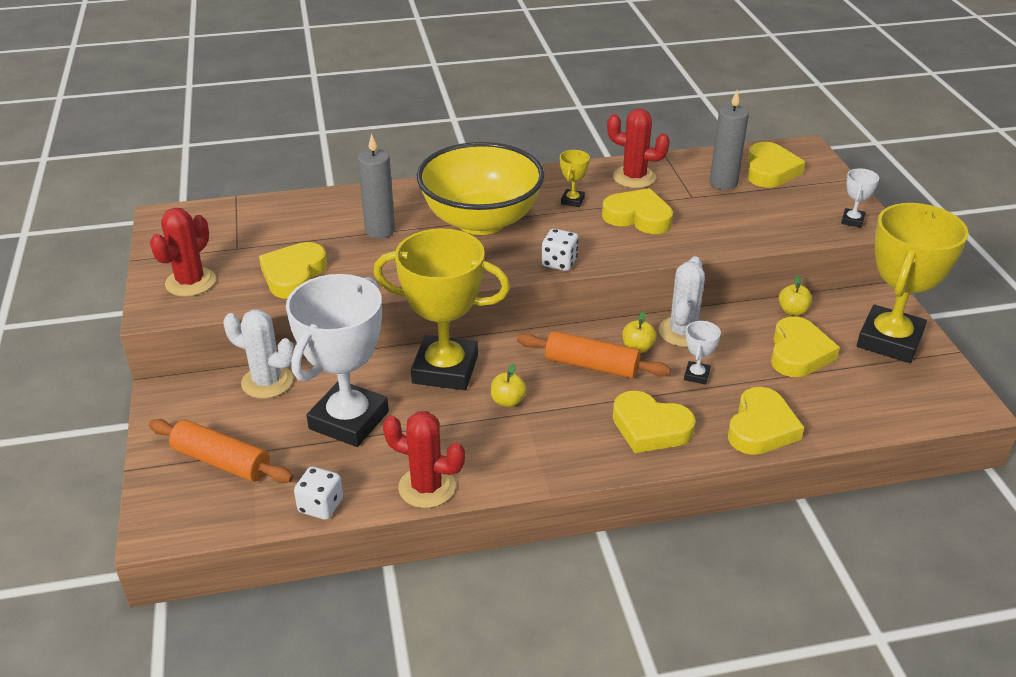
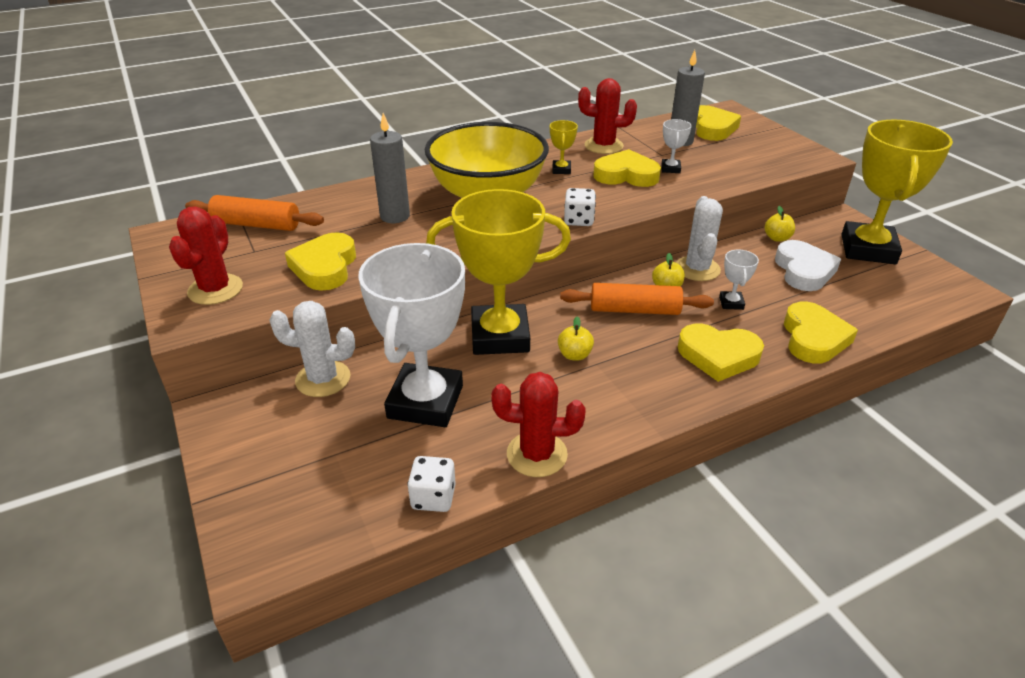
camera: 15 degrees left, 0 degrees up
(222, 461) = (304, 471): orange rolling pin -> orange rolling pin (257, 225)
(798, 353) = (803, 271): yellow heart -> white heart
(852, 220) = (802, 156): white trophy -> white trophy (670, 169)

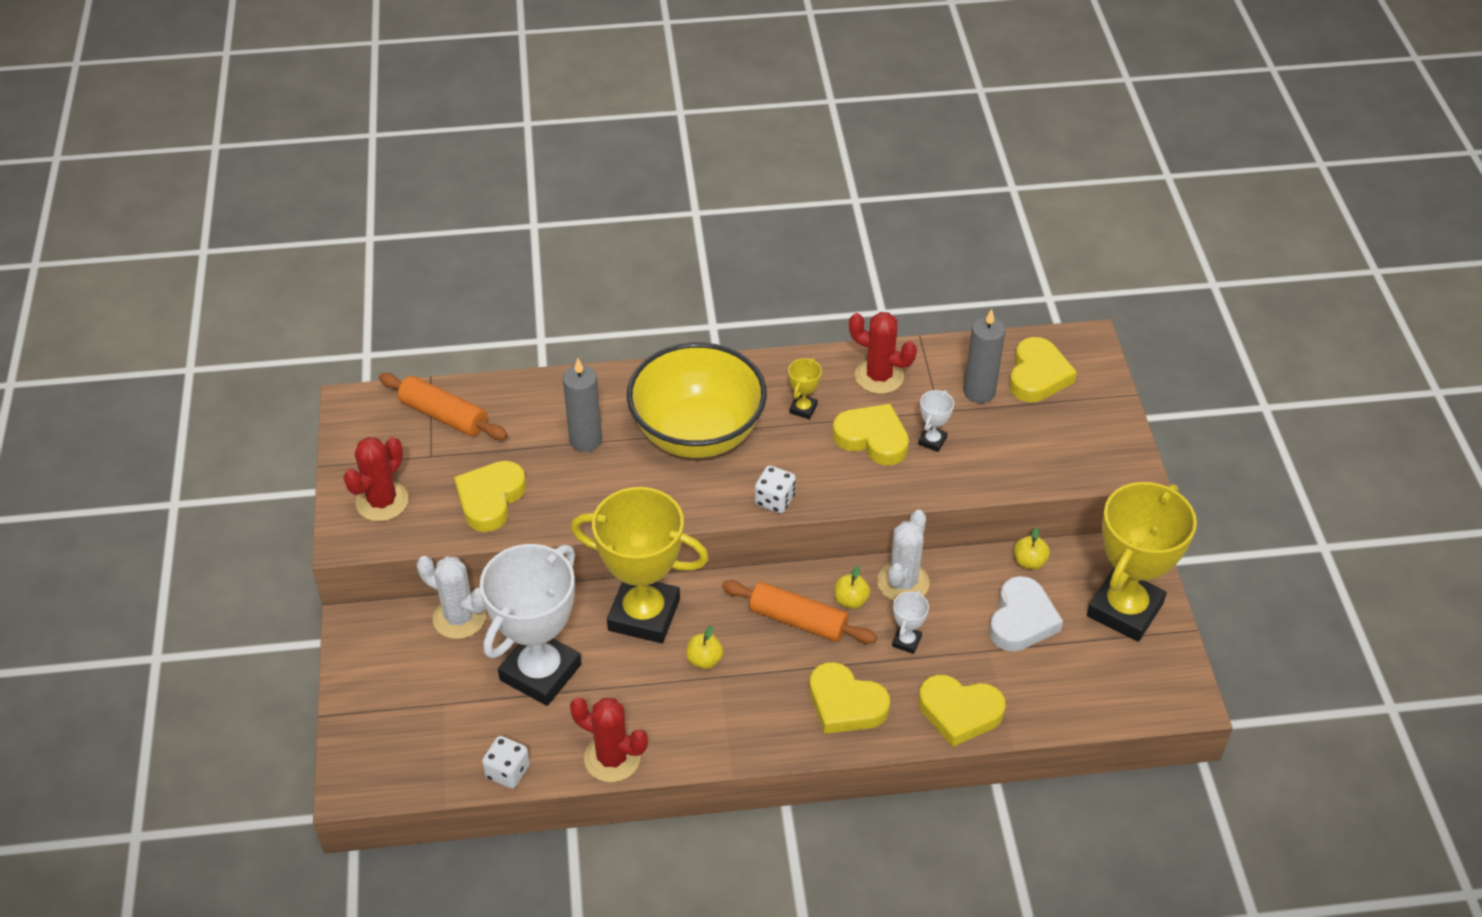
camera: 20 degrees right, 10 degrees up
(813, 338) = (959, 712): yellow heart -> yellow heart turned 75 degrees clockwise

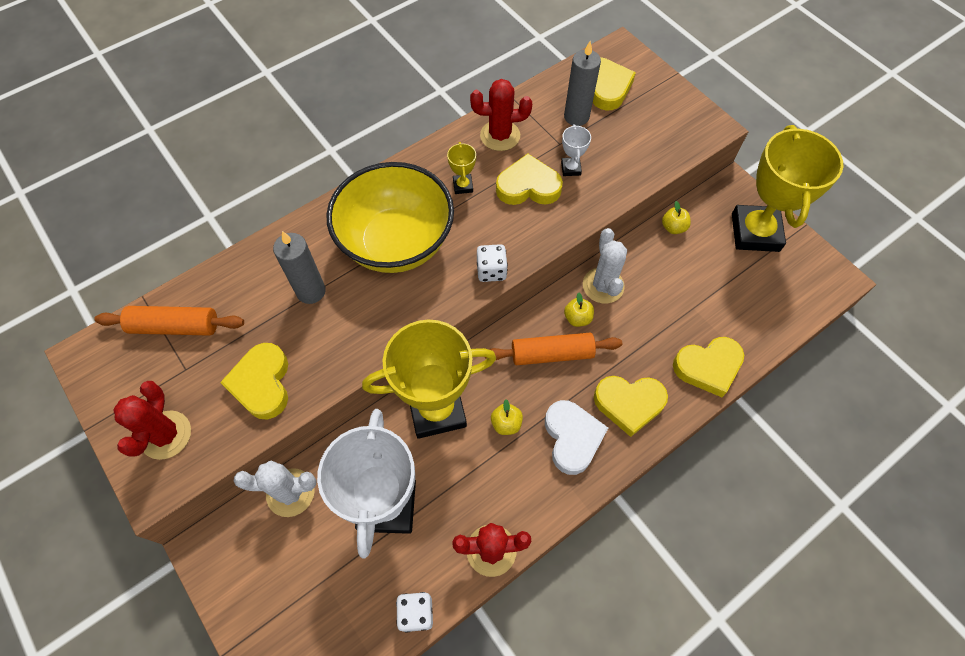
camera: 30 degrees left, 15 degrees up
(906, 641) = (636, 330): white trophy -> none
(1022, 620) = (698, 273): white heart -> white heart (572, 438)

